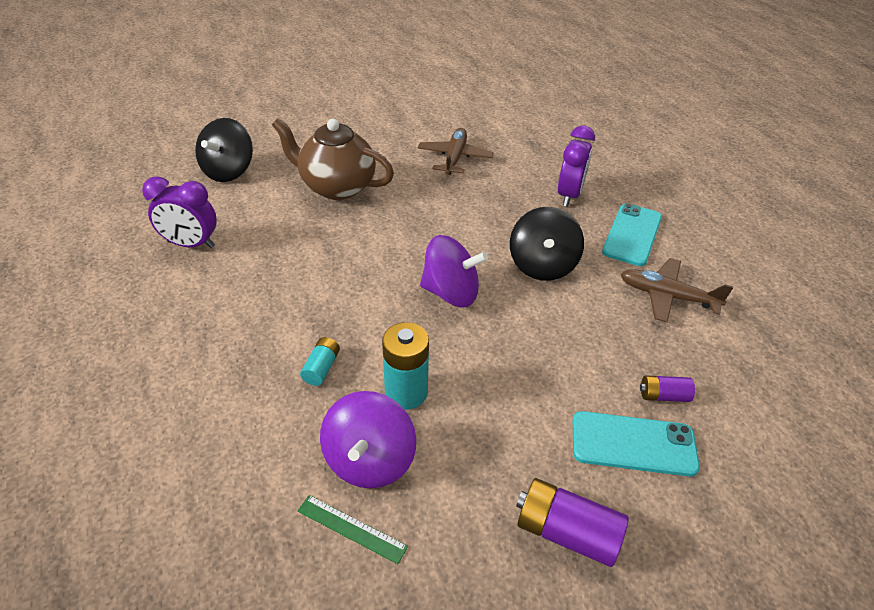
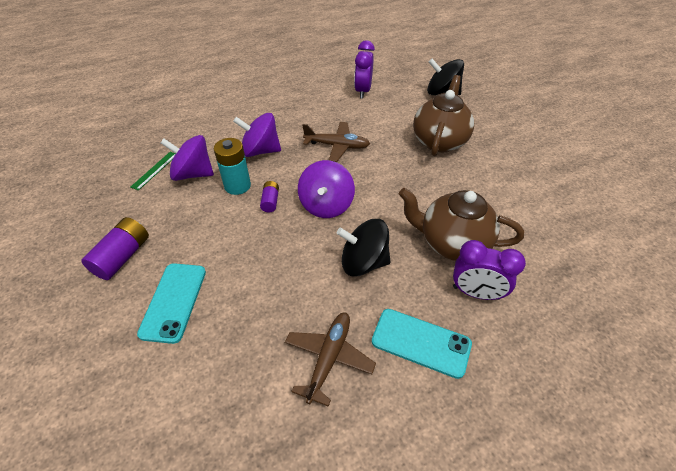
camera: 90 degrees right, 5 degrees up
(321, 368) = (260, 151): turquoise battery -> purple spinning top
(454, 158) = (508, 206): brown plane -> brown plane (337, 146)
(508, 200) = (452, 243): none -> brown teapot
(663, 395) = (212, 330): purple battery -> purple battery (270, 201)

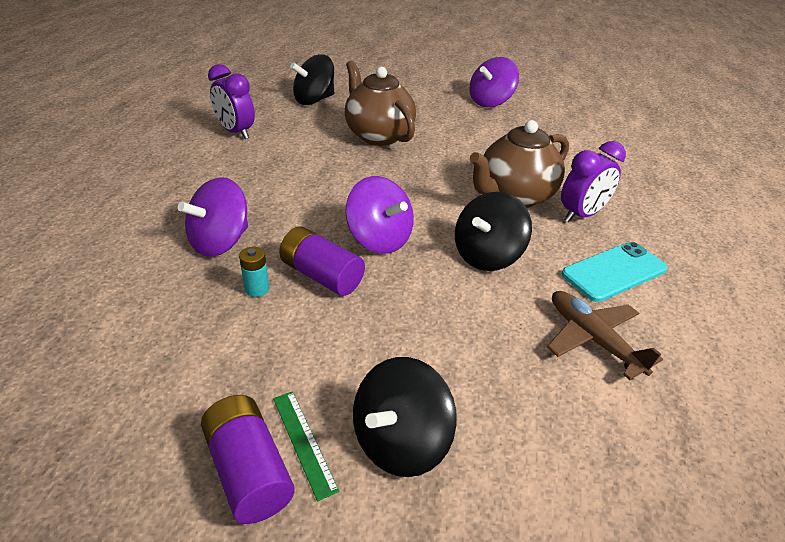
camera: 55 degrees left, 10 degrees down
(155, 170) = (104, 355): green ruler -> green ruler (304, 442)
(174, 302) = (400, 441): turquoise phone -> black spinning top
(193, 173) = (173, 319): purple spinning top -> purple spinning top (490, 102)
(237, 186) = (257, 289): turquoise battery -> turquoise battery, size x0.57
(270, 201) = (321, 275): purple battery -> purple battery, size x1.76
(337, 146) = (297, 189): brown plane -> none

